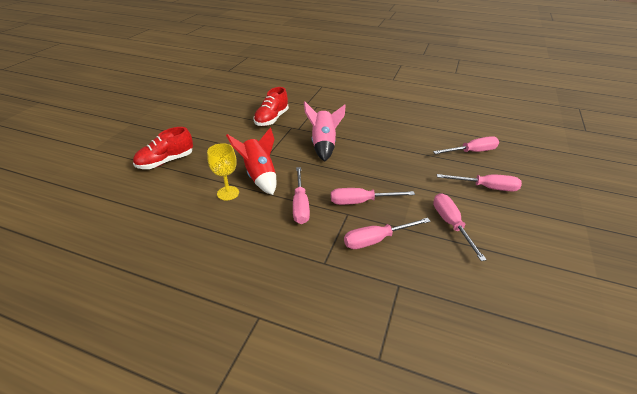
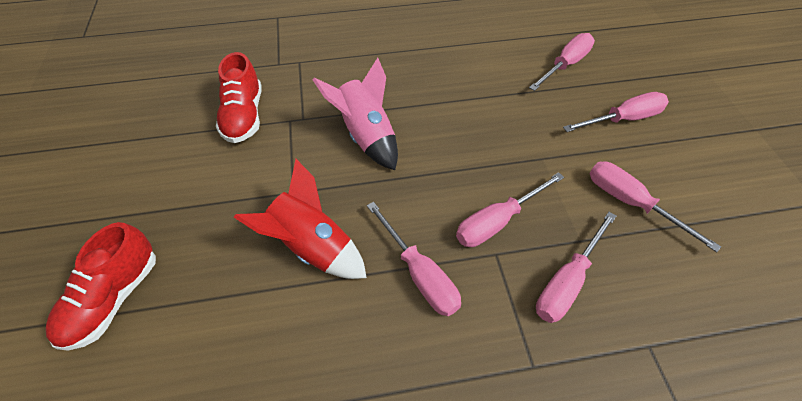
camera: 30 degrees left, 15 degrees up
(228, 193) = (286, 311): yellow goblet -> none

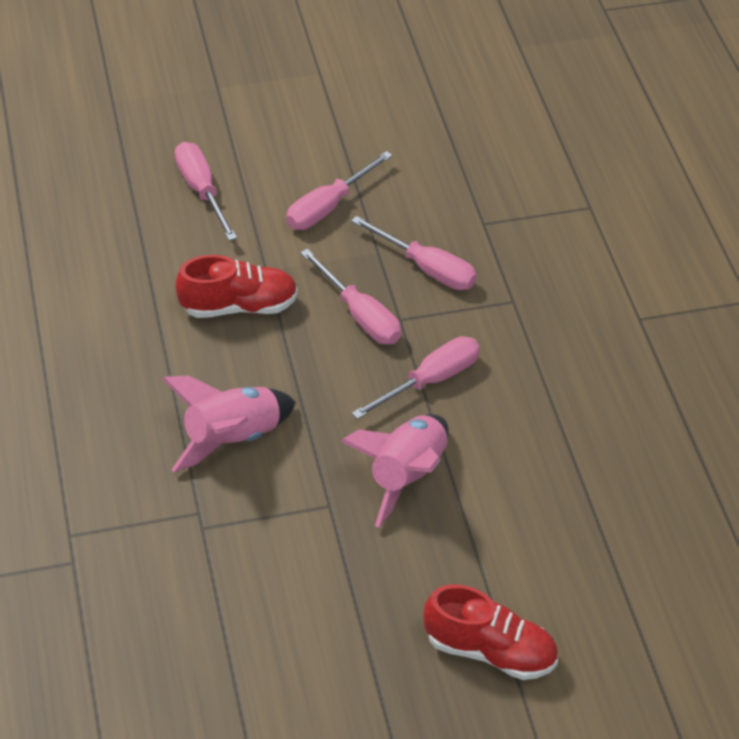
camera: 95 degrees left, 5 degrees down
(244, 116) = (194, 584): red shoe -> red shoe (239, 306)
(312, 246) = (406, 476): red rocket -> pink rocket
(565, 65) = (96, 229): pink screwdriver -> none

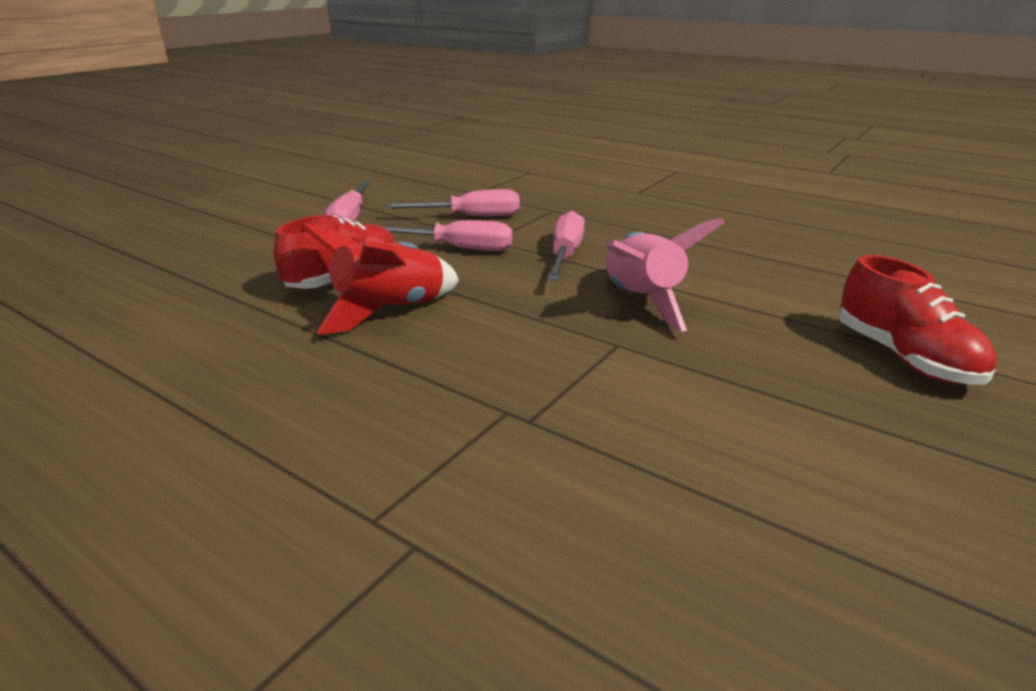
camera: 40 degrees left, 20 degrees down
(201, 191) = (223, 242): pink screwdriver -> none
(230, 370) = (390, 311): none -> red rocket
(231, 438) = (457, 347): pink rocket -> none
(490, 650) = (904, 357): red shoe -> red shoe turned 90 degrees clockwise

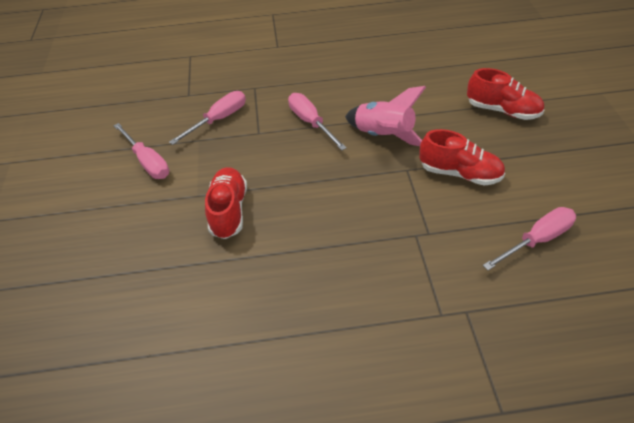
camera: 40 degrees left, 20 degrees up
(390, 311) = (288, 216): red rocket -> none
(457, 248) = (251, 150): pink screwdriver -> pink screwdriver (537, 240)
(698, 386) = (459, 173): none -> red shoe

